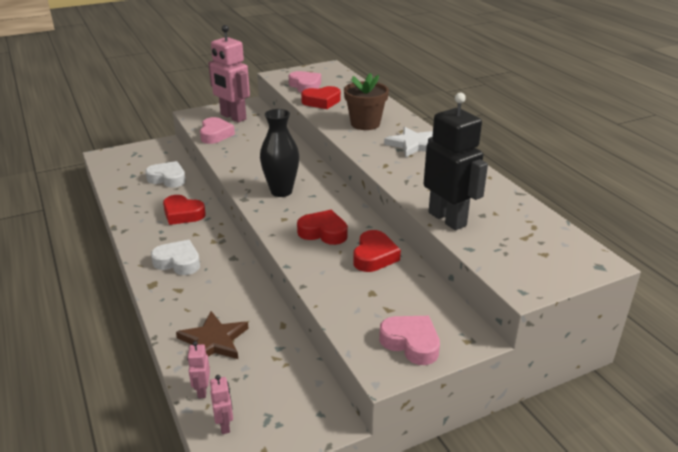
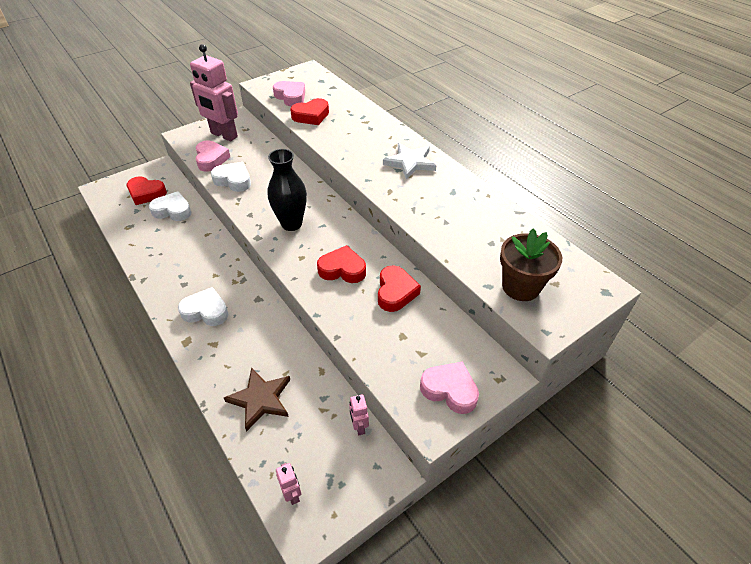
camera: 10 degrees left, 15 degrees up
(182, 214) = (197, 252): red heart -> red heart (146, 193)
(202, 390) = (262, 458): pink robot -> pink robot (359, 426)
(233, 152) = (233, 180): none -> white heart
(365, 124) = (359, 140): brown flower pot -> brown flower pot (521, 287)
(447, 219) = (461, 252): black robot -> none

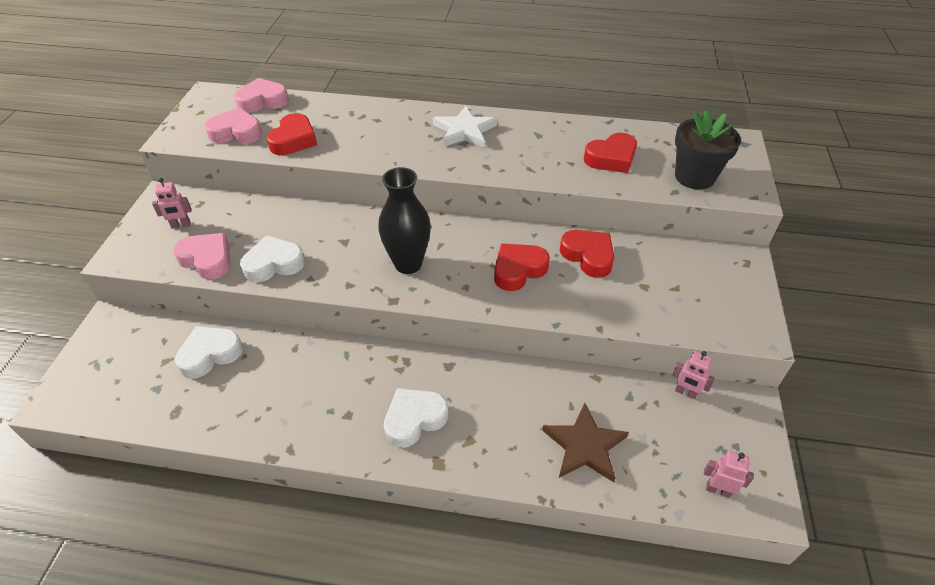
camera: 45 degrees left, 0 degrees up
(146, 193) = (140, 361): red heart -> red heart (611, 158)
(224, 135) = (181, 225): pink robot -> pink robot, size x0.43
(449, 390) = (731, 298): pink heart -> pink heart (263, 101)
(521, 287) = (694, 177): brown flower pot -> black flower pot

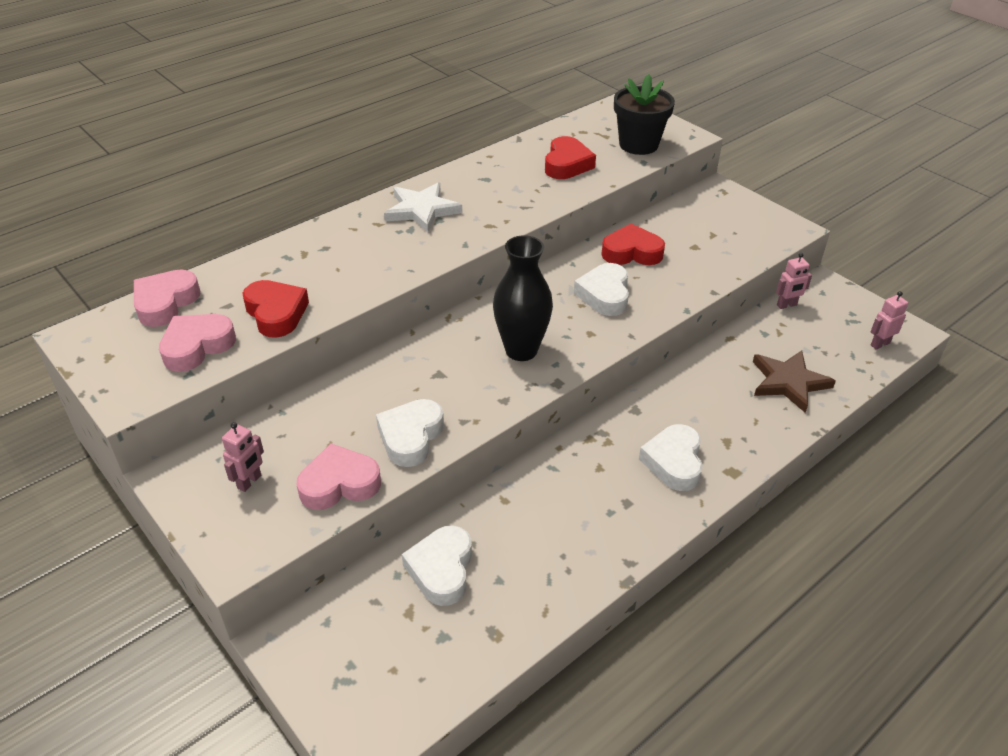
camera: 50 degrees left, 5 degrees down
(518, 270) = (604, 295): red heart -> white heart

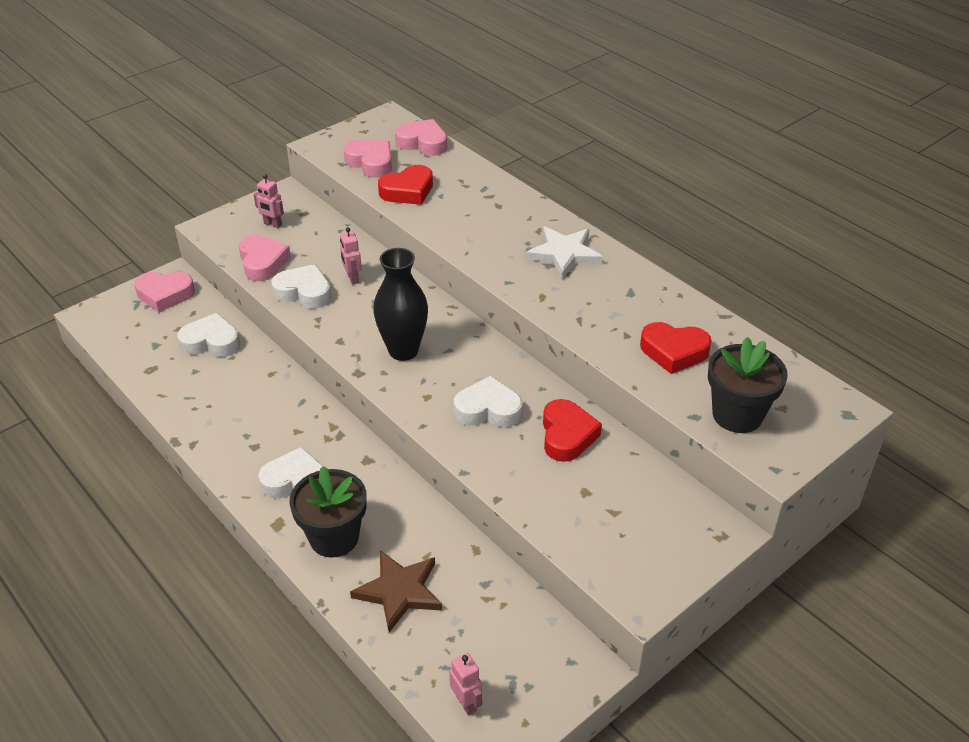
camera: 90 degrees right, 0 degrees up
(327, 644) = (165, 295): none -> pink heart
(740, 428) = (334, 537): none -> black flower pot
(787, 305) = (540, 615): pink robot -> pink robot (352, 278)

